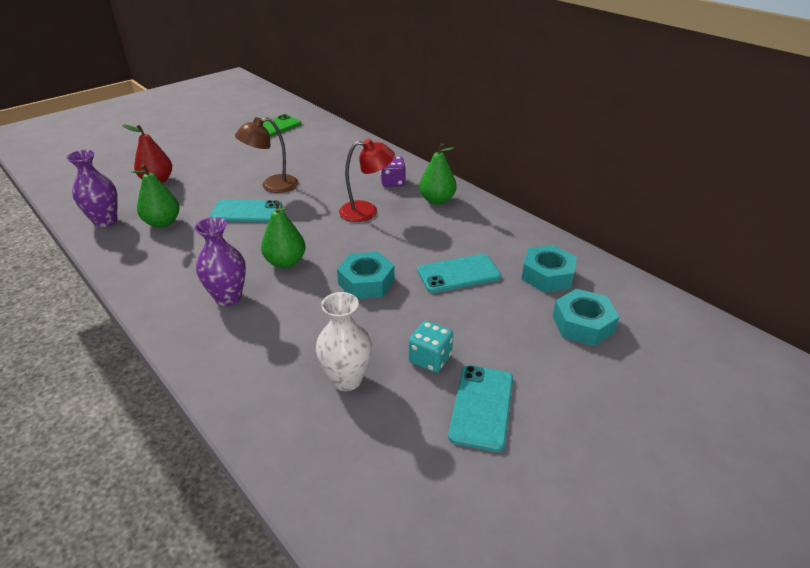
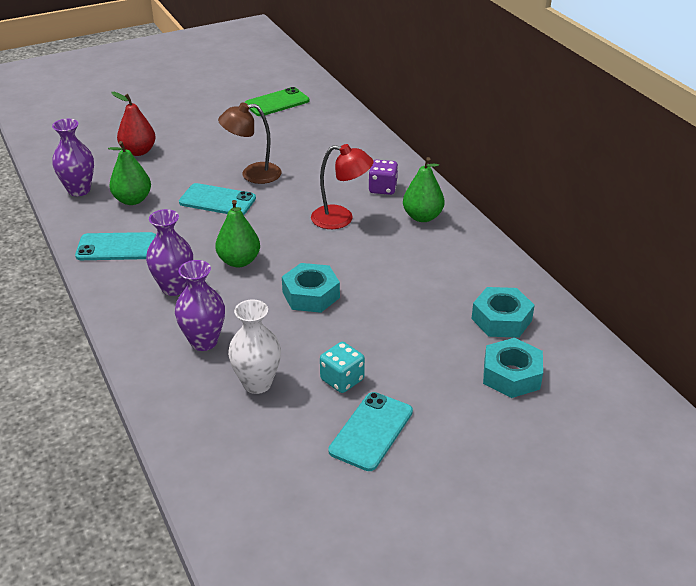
camera: 15 degrees right, 0 degrees up
(276, 346) = (204, 341): none -> purple vase
(458, 274) = (408, 302): turquoise phone -> turquoise phone (116, 247)

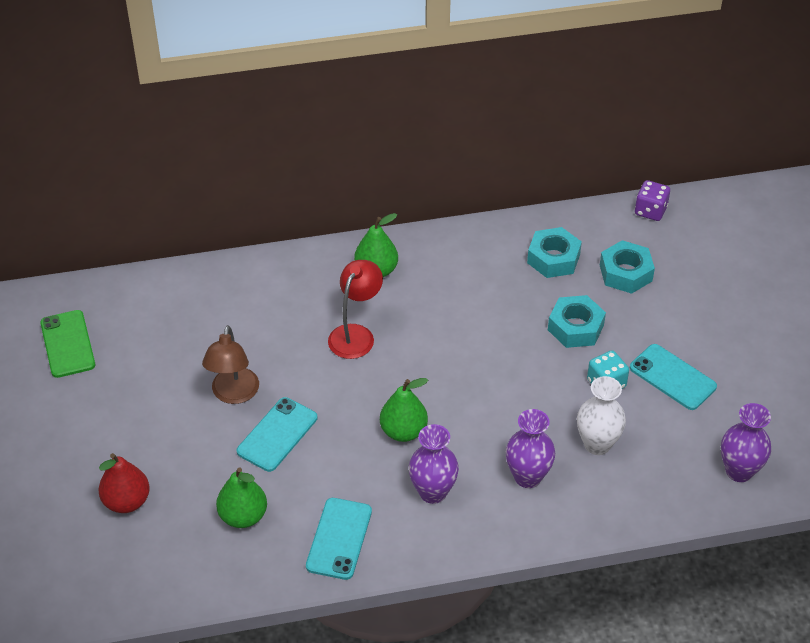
camera: 75 degrees left, 10 degrees up
(79, 190) = (197, 571): purple vase -> purple vase (739, 471)
(311, 295) = (479, 383): turquoise nut -> turquoise nut (575, 327)
(382, 188) = (311, 289): purple dice -> purple dice (650, 211)

